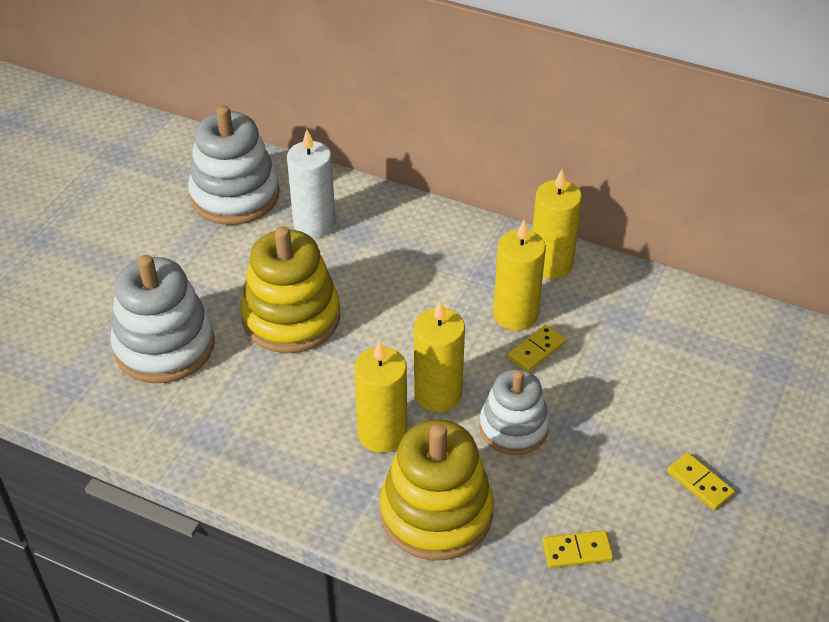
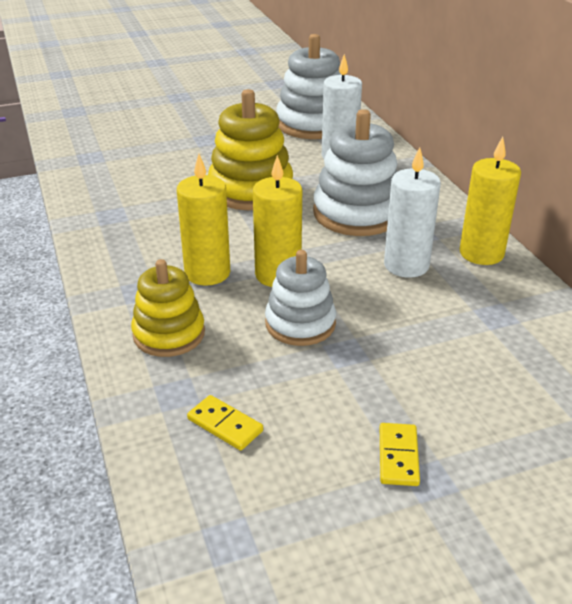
camera: 45 degrees right, 10 degrees down
(164, 346) = (160, 166): white stacking toy -> white stacking toy (357, 213)
(436, 513) = (169, 334): yellow stacking toy -> yellow stacking toy, size x0.65
(515, 314) = (406, 265): yellow candle -> white candle
(536, 350) = (390, 292): yellow domino -> none

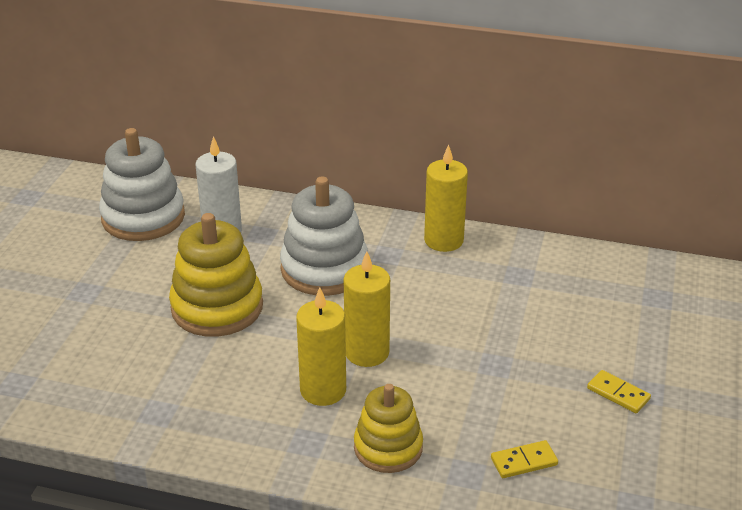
camera: 55 degrees left, 0 degrees up
(300, 324) = (442, 371): white stacking toy -> none
(406, 265) = (422, 282): white candle -> none

